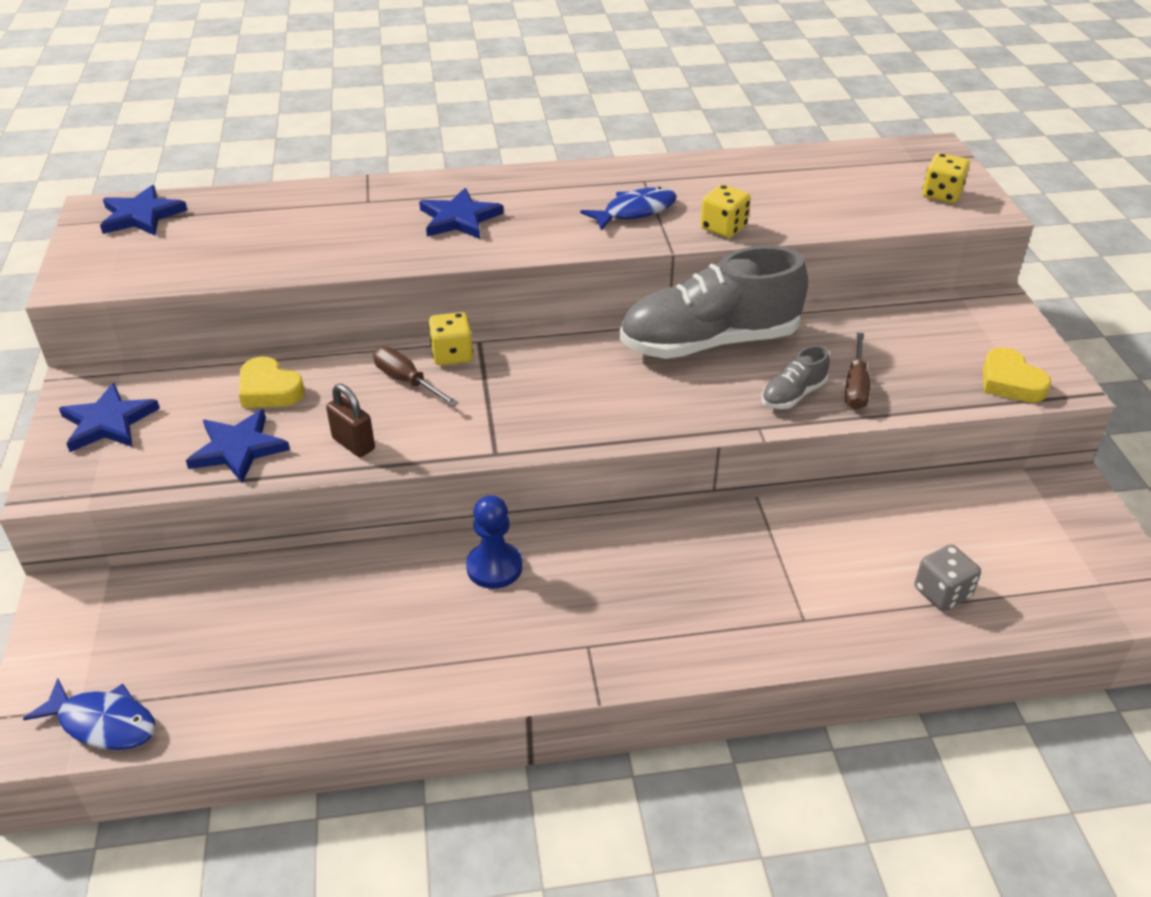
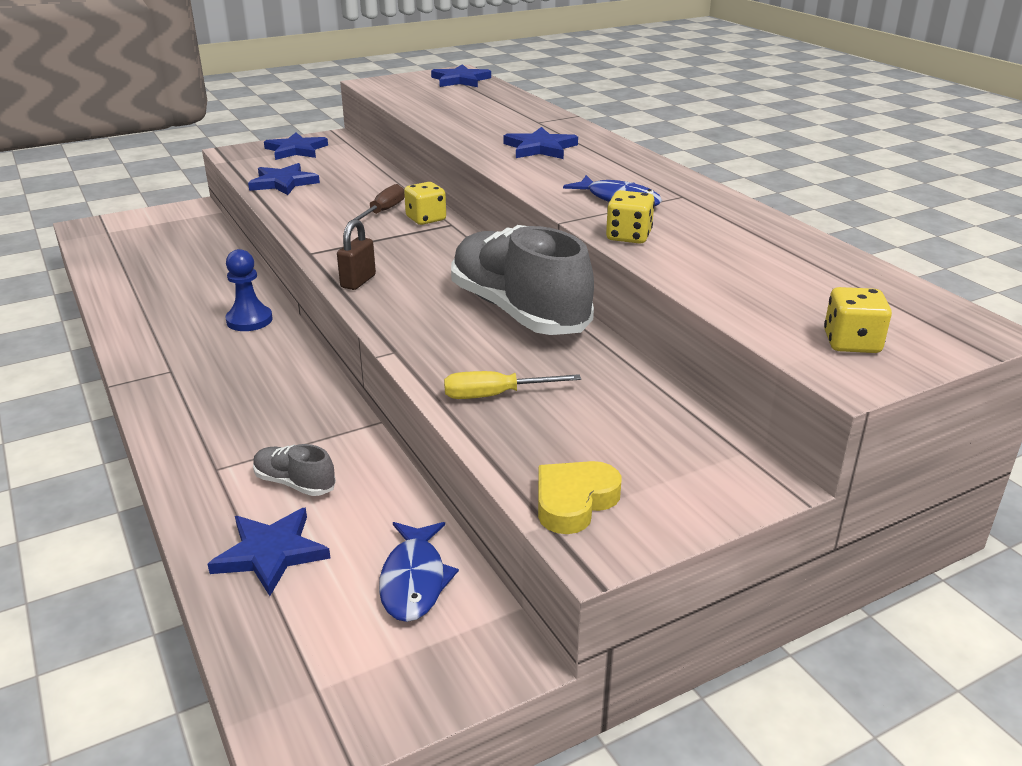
camera: 70 degrees right, 10 degrees down
(103, 723) = (95, 240): blue fish -> blue fish (414, 580)
(269, 390) = (350, 178): yellow heart -> none
(353, 444) = (301, 210): brown padlock -> brown padlock (358, 281)
(793, 395) = (457, 362): grey shoe -> grey shoe (294, 483)
(856, 386) = (495, 395): brown screwdriver -> yellow screwdriver
(942, 593) = (271, 553): grey dice -> blue star

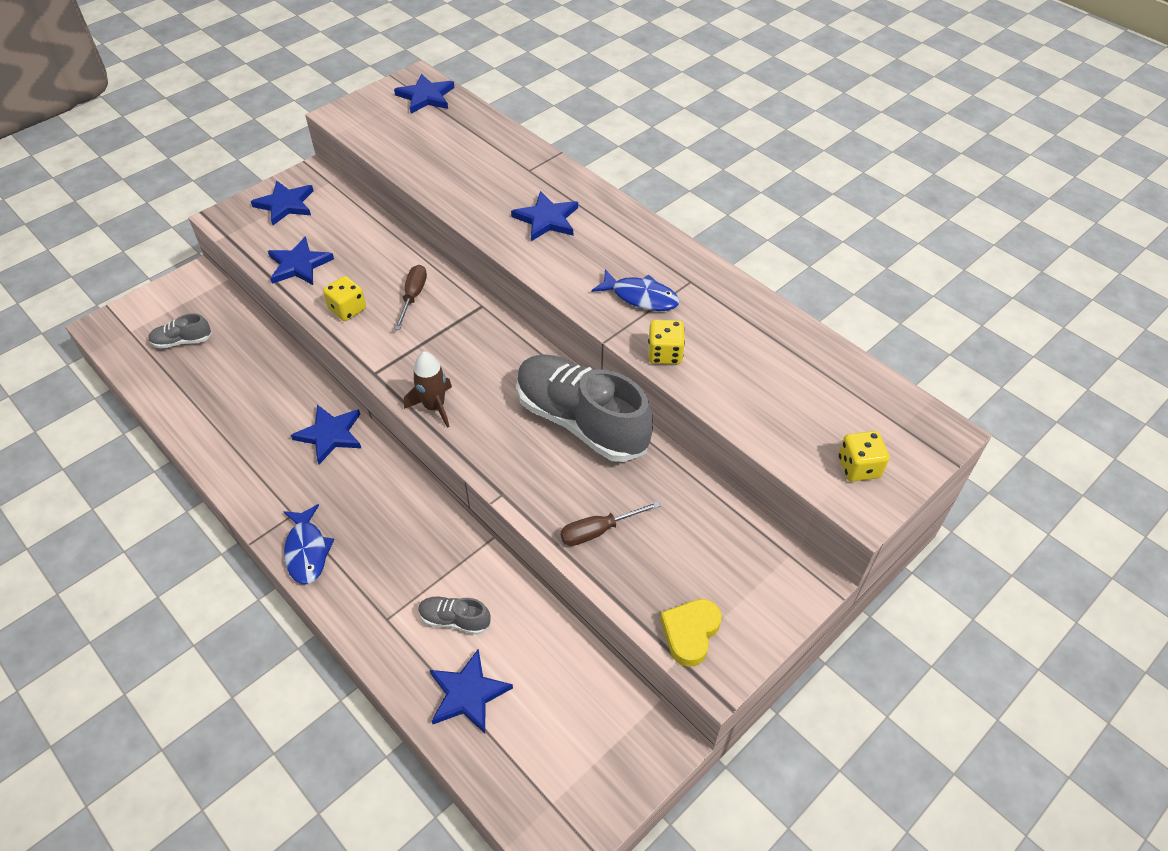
camera: 15 degrees left, 20 degrees up
(150, 243) = (182, 341): none -> grey shoe
(249, 320) = (330, 435): blue pawn -> blue star
(358, 281) = (434, 407): brown padlock -> brown rocket
(414, 580) = (580, 694): blue fish -> blue fish (307, 551)
(426, 219) = (456, 301): yellow dice -> yellow dice (347, 309)
(495, 395) = (598, 531): yellow screwdriver -> brown screwdriver

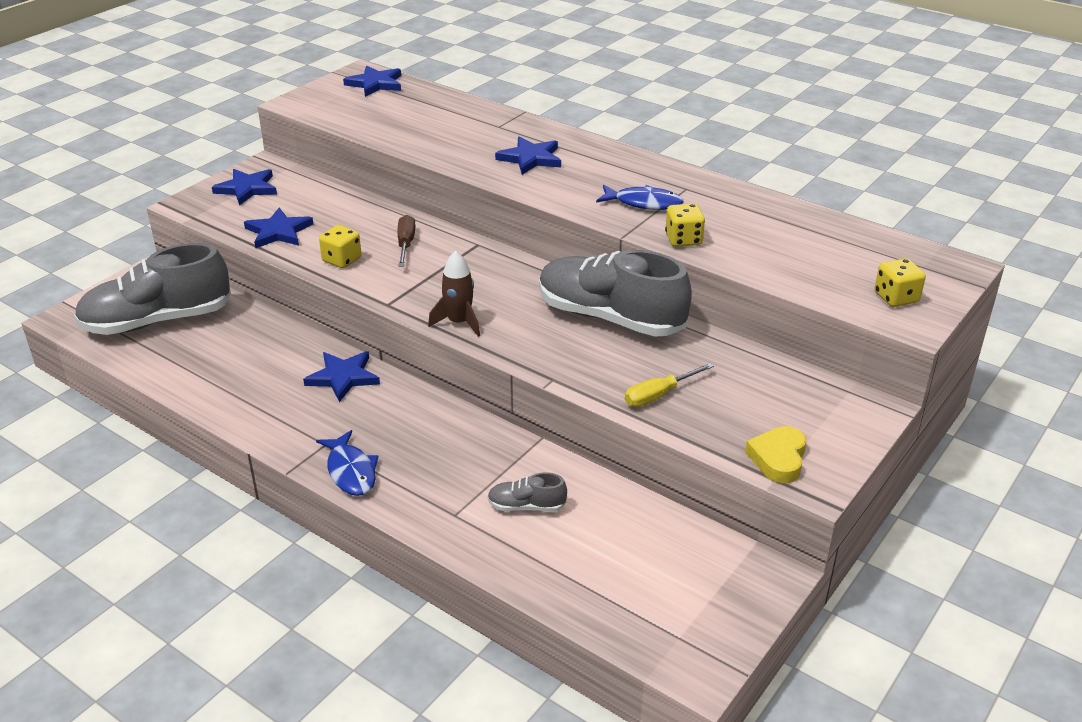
camera: 10 degrees left, 15 degrees down
(182, 341) = (157, 321): grey shoe -> grey shoe, size x2.31
(468, 694) = (561, 562): blue star -> none
(598, 531) = (659, 395): brown screwdriver -> yellow screwdriver

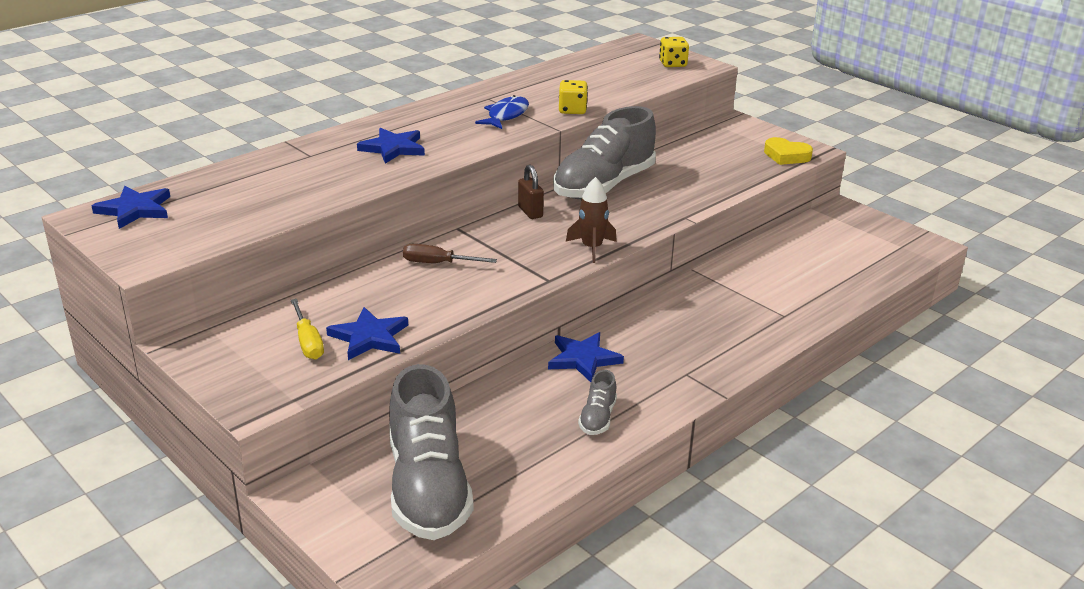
camera: 80 degrees left, 5 degrees down
(247, 189) = (243, 358): blue star -> none
(342, 260) = (453, 300): yellow dice -> none
(351, 471) = (727, 361): blue fish -> none
(526, 279) = (530, 212): none -> brown padlock
(526, 506) = (775, 284): grey shoe -> grey shoe (597, 418)
(659, 395) = (712, 182): yellow screwdriver -> yellow screwdriver (308, 342)

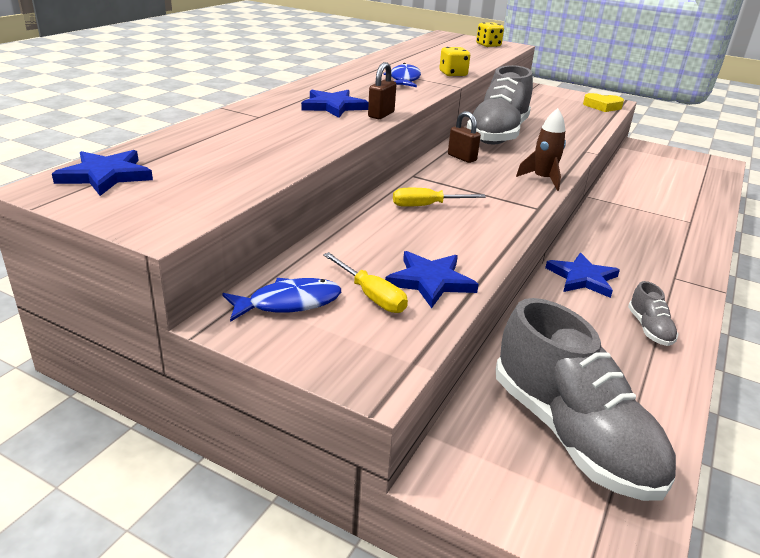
camera: 20 degrees left, 0 degrees up
(238, 337) = (289, 303): none -> blue fish
(431, 163) = (381, 115): none -> brown padlock
(438, 263) = (427, 206): brown screwdriver -> yellow screwdriver

